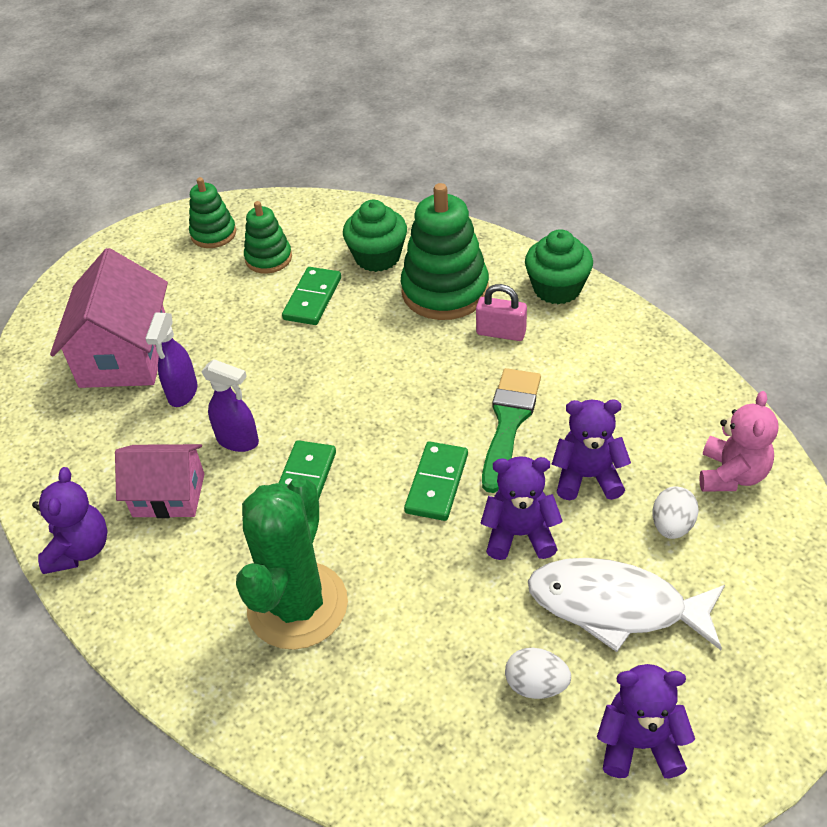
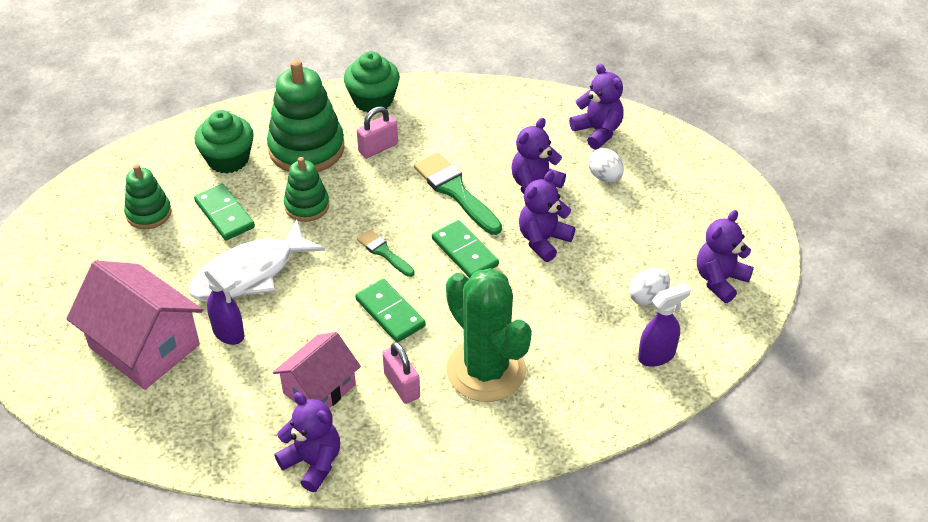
camera: 55 degrees left, 0 degrees up
(213, 234) = (75, 227): green stacking toy -> green stacking toy (307, 206)
(222, 551) = (402, 385): none -> pink padlock
(238, 441) = (313, 326): purple spray bottle -> purple spray bottle (657, 355)
(375, 426) = (384, 252): none -> green brush
(615, 606) = (631, 233): white fish -> white fish (250, 273)
(731, 474) = (598, 131): pink teddy bear -> purple teddy bear

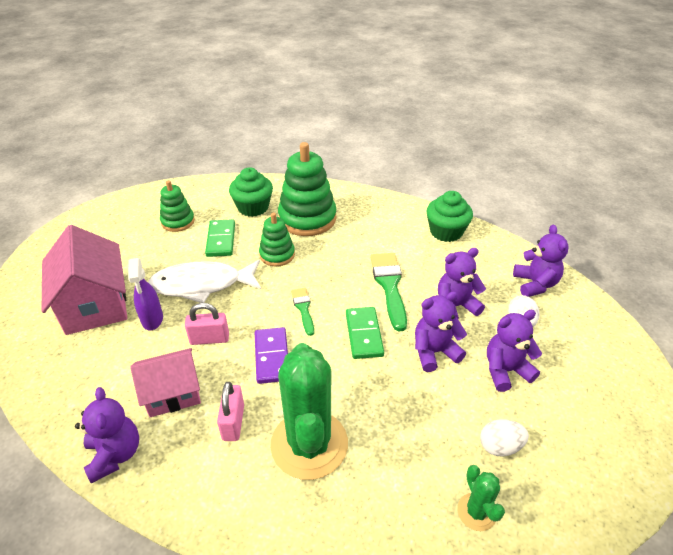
camera: 30 degrees right, 5 degrees down
(373, 100) = (375, 204): green cupcake -> green cupcake (446, 232)
(378, 148) = (355, 235): pink padlock -> pink padlock (209, 339)
(390, 313) = (272, 357): green domino -> purple domino
(657, 355) = (476, 512): purple spray bottle -> green cactus
(720, 280) = (584, 463): purple teddy bear -> purple teddy bear (505, 370)

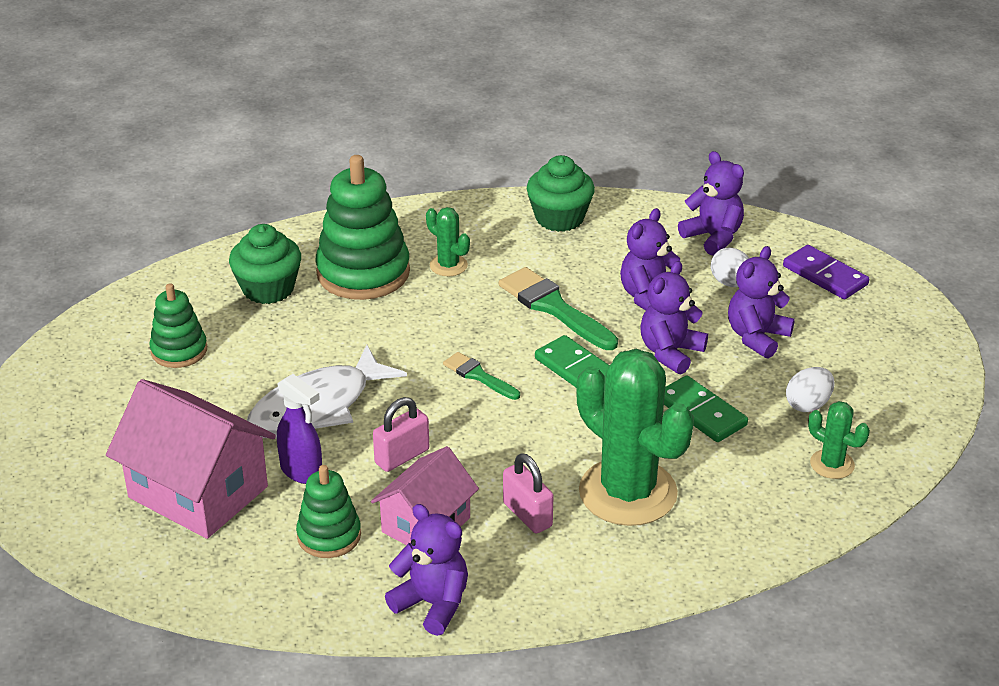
camera: 35 degrees left, 5 degrees down
(221, 240) = (274, 347): green domino -> green domino (701, 412)
(272, 357) = (498, 439): purple domino -> purple domino (825, 275)
(277, 255) = (374, 332): green stacking toy -> green stacking toy (329, 536)
(355, 233) = (448, 265): none -> green cactus

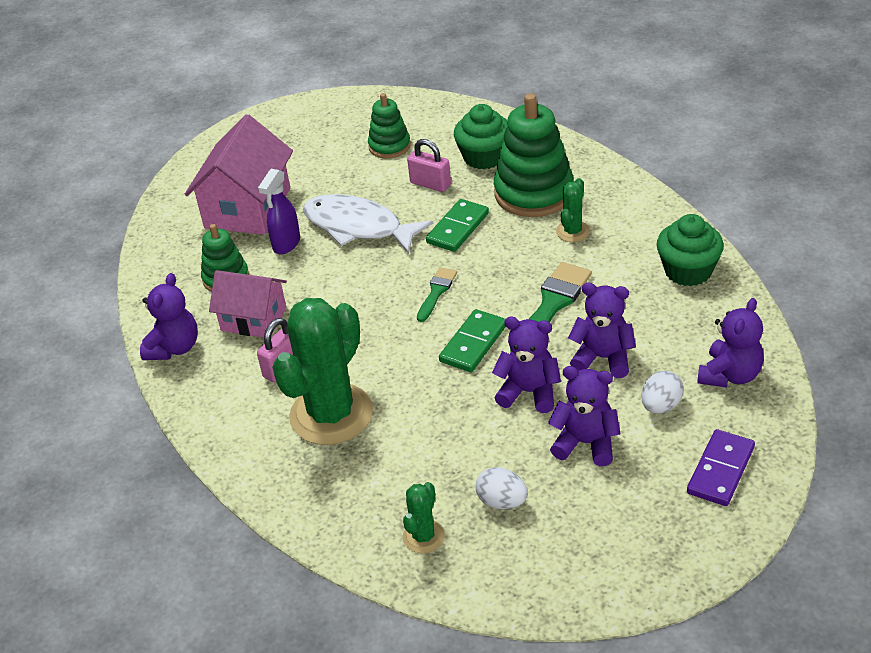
camera: 75 degrees right, 5 degrees up
(402, 456) = (322, 284): pink padlock -> pink padlock (430, 184)
(701, 412) = (455, 432): green domino -> green domino (457, 228)

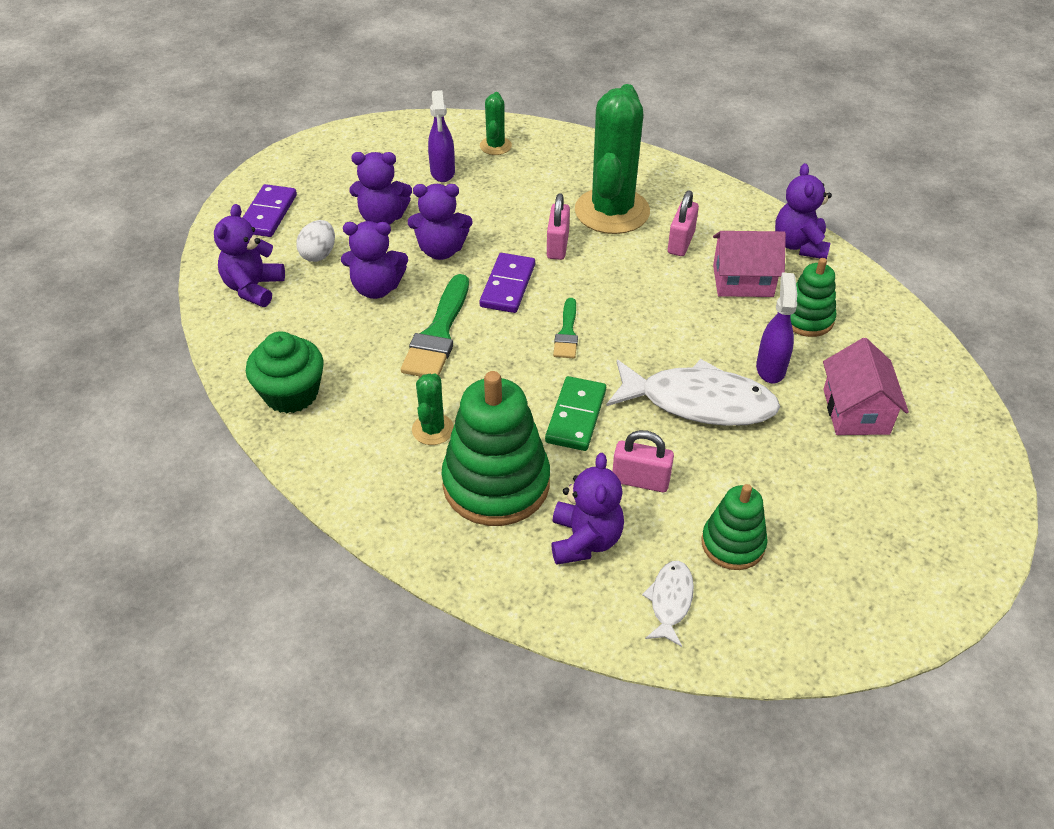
camera: 160 degrees right, 5 degrees up
(248, 208) = (856, 411): pink house -> pink house, size x0.64
(407, 380) = (557, 246): none -> pink padlock
(445, 125) = (670, 601): none -> white fish
(473, 343) = (508, 286): green domino -> purple domino
(484, 157) = (585, 540): green cupcake -> purple teddy bear
(502, 502) = (442, 172): white egg -> purple spray bottle

